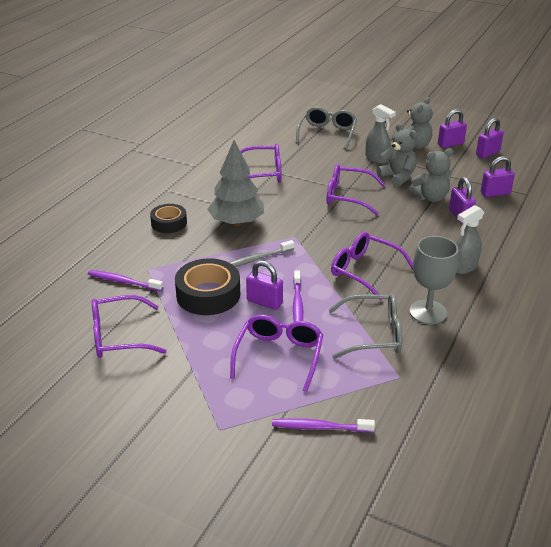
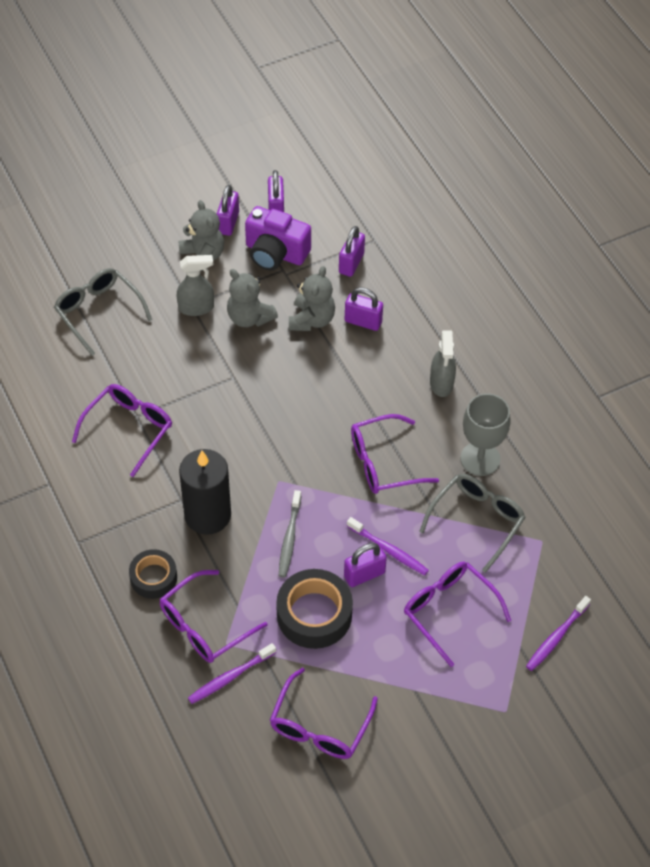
camera: 55 degrees left, 20 degrees up
(236, 222) = (207, 515): grey tree -> black candle
(347, 196) = (246, 386): purple glasses -> purple glasses (204, 626)
(397, 177) = (249, 317): grey teddy bear -> grey teddy bear turned 135 degrees counterclockwise
(456, 166) = (275, 253): none -> purple camera

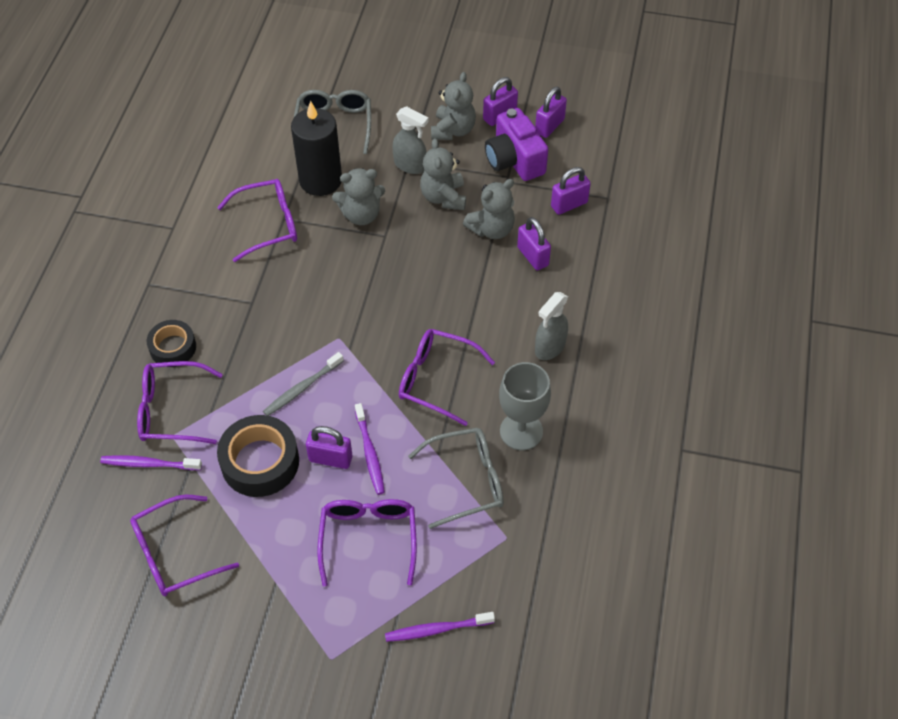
camera: 40 degrees right, 0 degrees up
(197, 373) = (361, 215): none -> grey teddy bear
(207, 515) = (259, 327): black candle -> black candle (320, 180)

